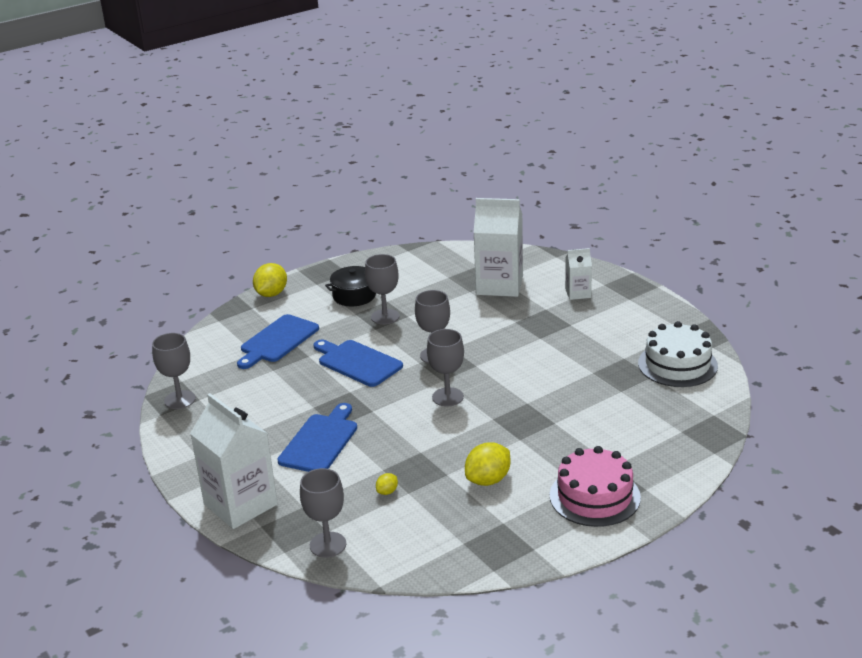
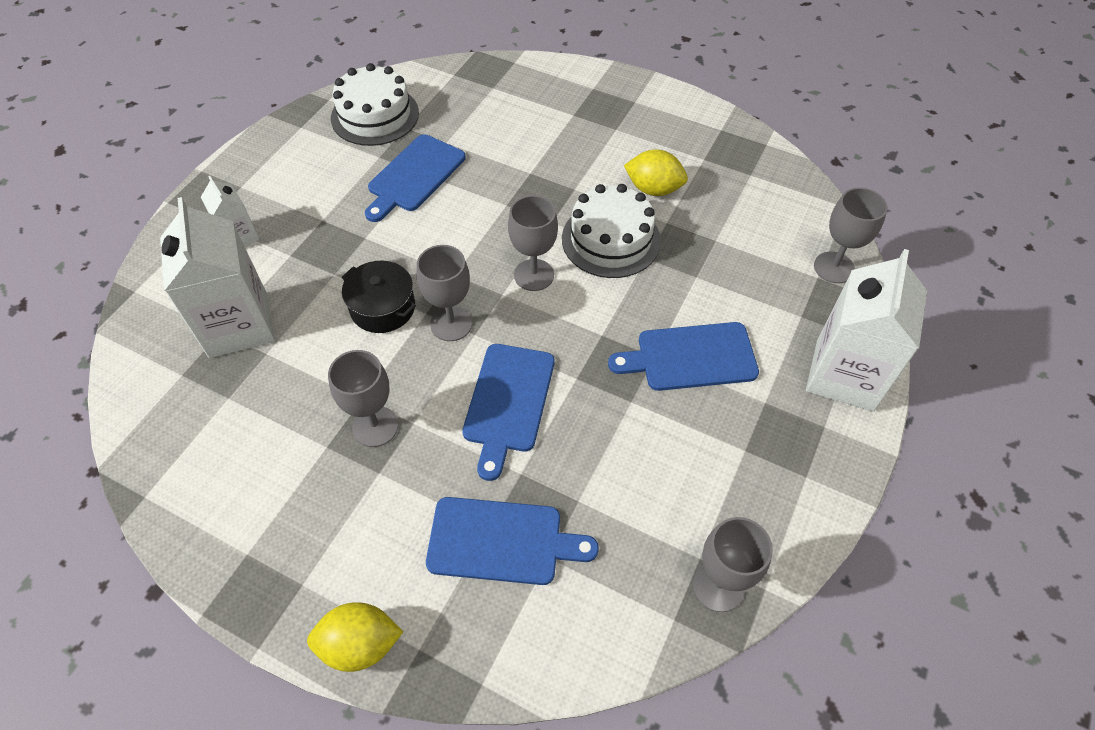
camera: 120 degrees left, 25 degrees up
(354, 296) = (325, 501): black pot -> black pot (383, 308)
(387, 492) = (727, 257): yellow lemon -> none
(452, 440) = (611, 239): none -> white cake
(590, 369) = (414, 176): none -> blue cutting board
(594, 496) = (625, 114): pink cake -> none

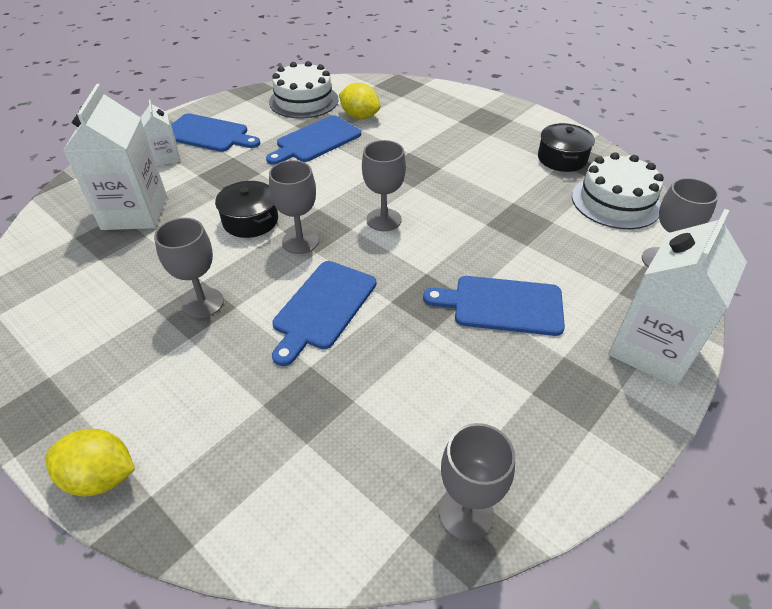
camera: 15 degrees right, 10 degrees down
(502, 541) = (269, 419): blue cutting board -> blue cutting board (209, 134)
(611, 239) = (459, 206): white cake -> white cake (615, 201)
(653, 189) = (509, 178): yellow lemon -> yellow lemon (360, 117)
(704, 150) = (562, 158): none -> black pot

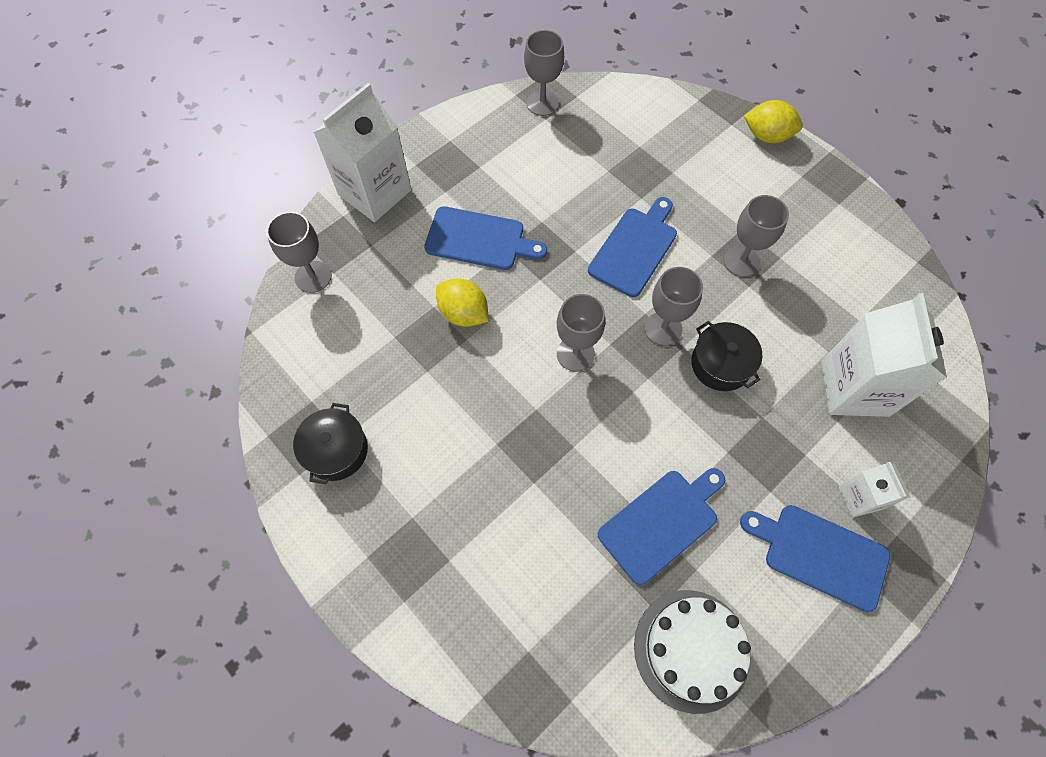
camera: 175 degrees left, 20 degrees up
(360, 117) = (598, 586): yellow lemon -> yellow lemon (463, 313)
(615, 201) = (311, 363): white cake -> none

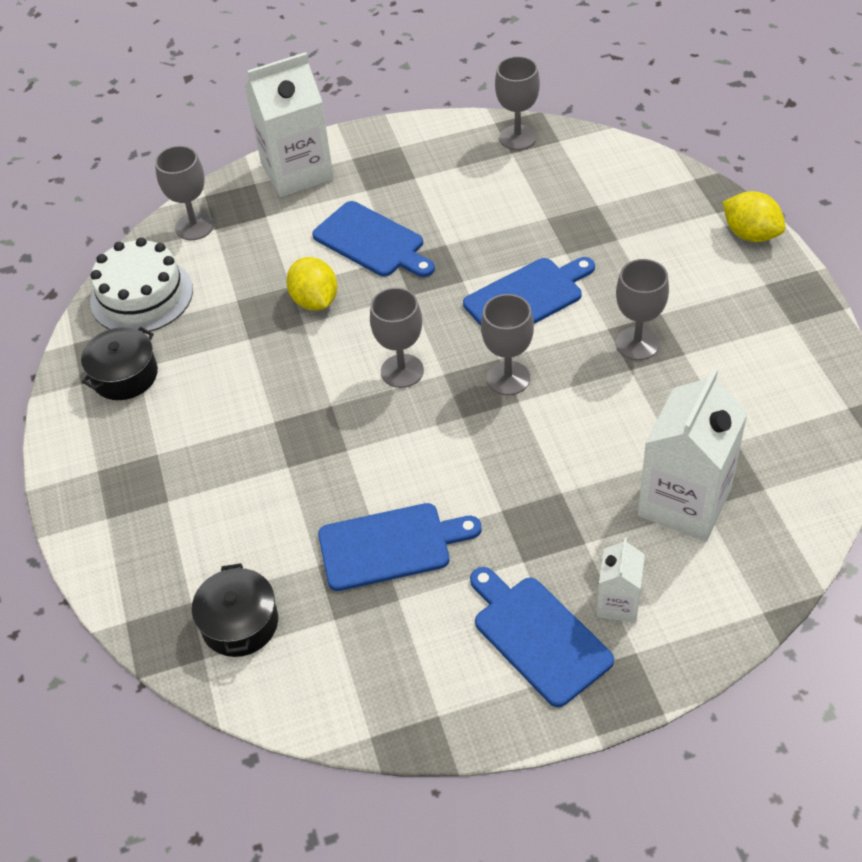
camera: 30 degrees right, 15 degrees down
(691, 650) = (346, 664): white cake -> white cake (141, 296)
(721, 364) = (548, 430): black pot -> black pot (240, 623)

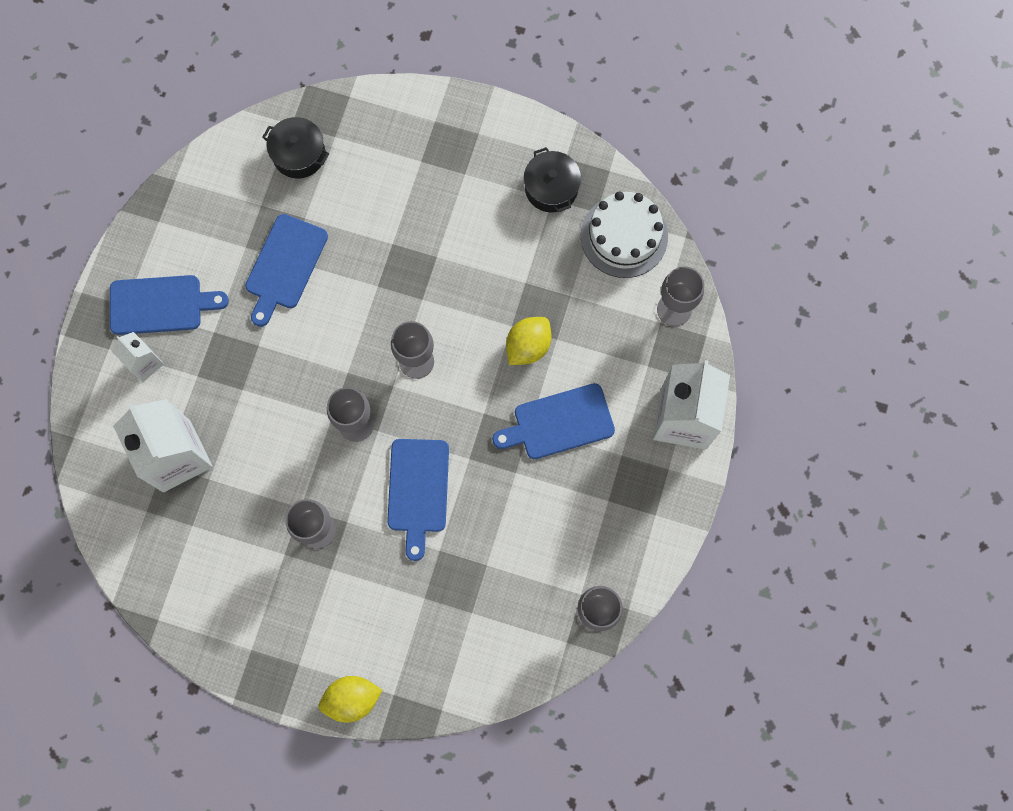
camera: 120 degrees right, 25 degrees up
(315, 301) = (528, 346): yellow lemon -> yellow lemon turned 60 degrees counterclockwise

